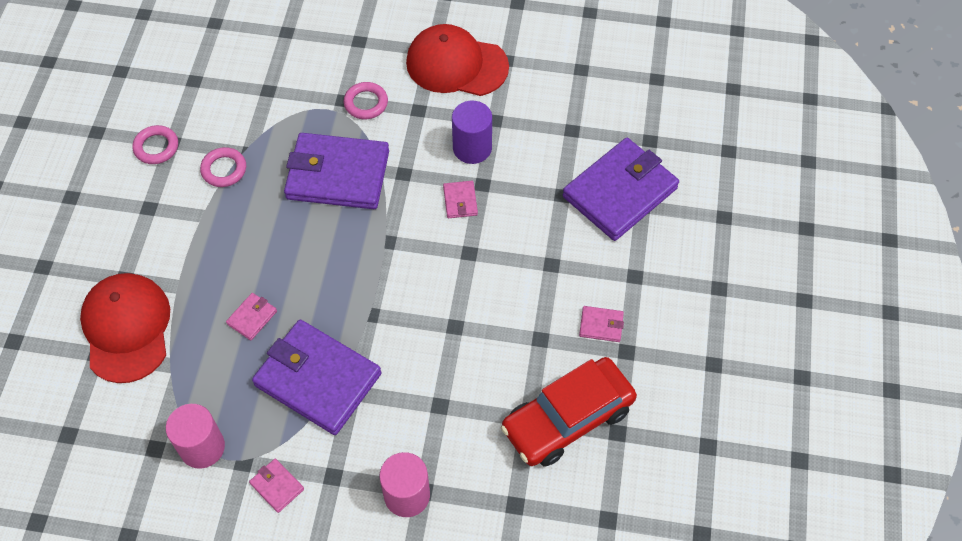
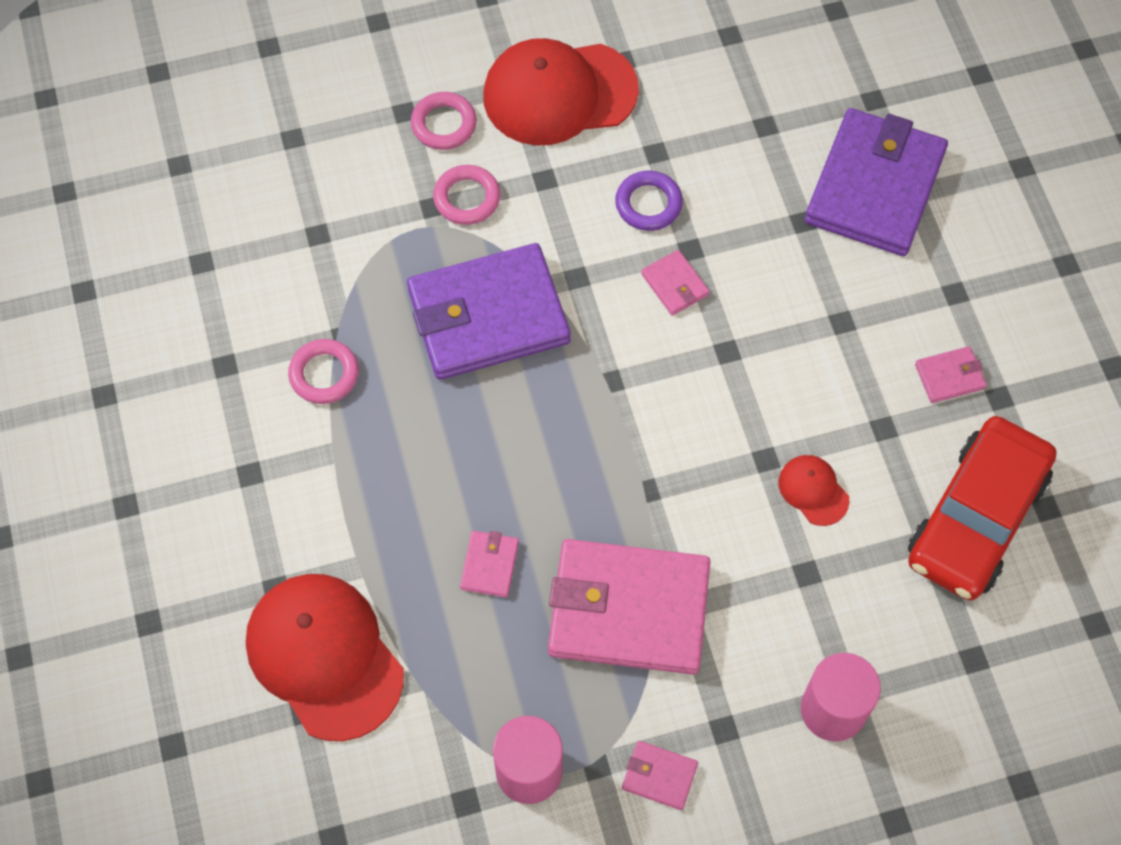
camera: 25 degrees left, 5 degrees up
(156, 147) = (206, 382): pink ring -> pink ring (444, 124)
(318, 379) = (628, 610): purple wallet -> pink wallet
(472, 148) = (648, 204): purple cylinder -> purple ring
(473, 358) = (813, 490): none -> red cap

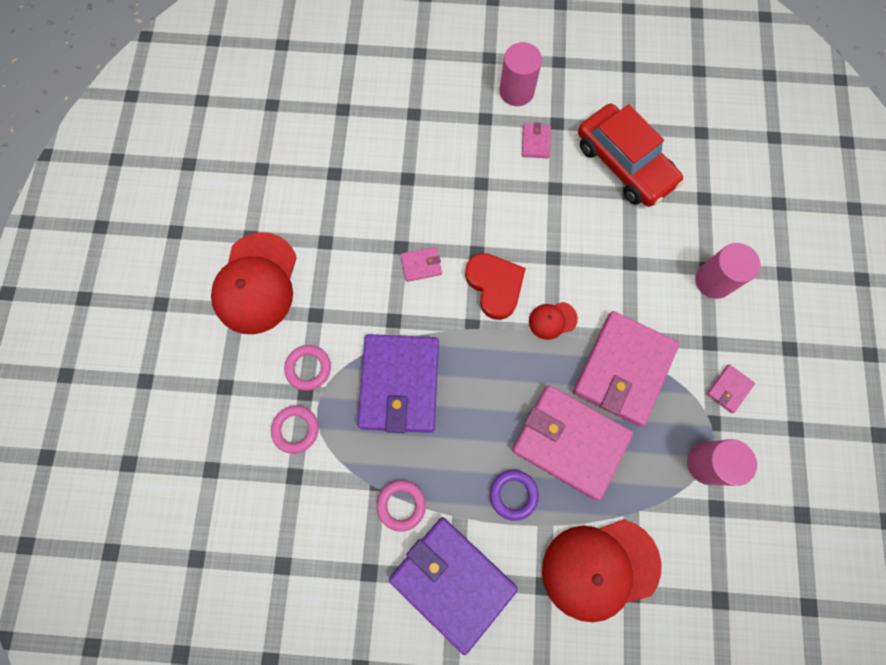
camera: 70 degrees left, 10 degrees up
(444, 124) = (246, 364): pink ring -> pink ring (296, 429)
(490, 565) = (570, 442): pink wallet -> pink wallet, size x2.42
(648, 204) = (359, 259): purple ring -> purple ring (513, 494)
(685, 392) = (495, 286): none -> red heart
(813, 490) = (581, 240): red cap -> red cap (552, 320)
(875, 187) = (401, 132): purple wallet -> purple wallet (452, 581)
(1026, 322) = (516, 91): none -> pink cylinder

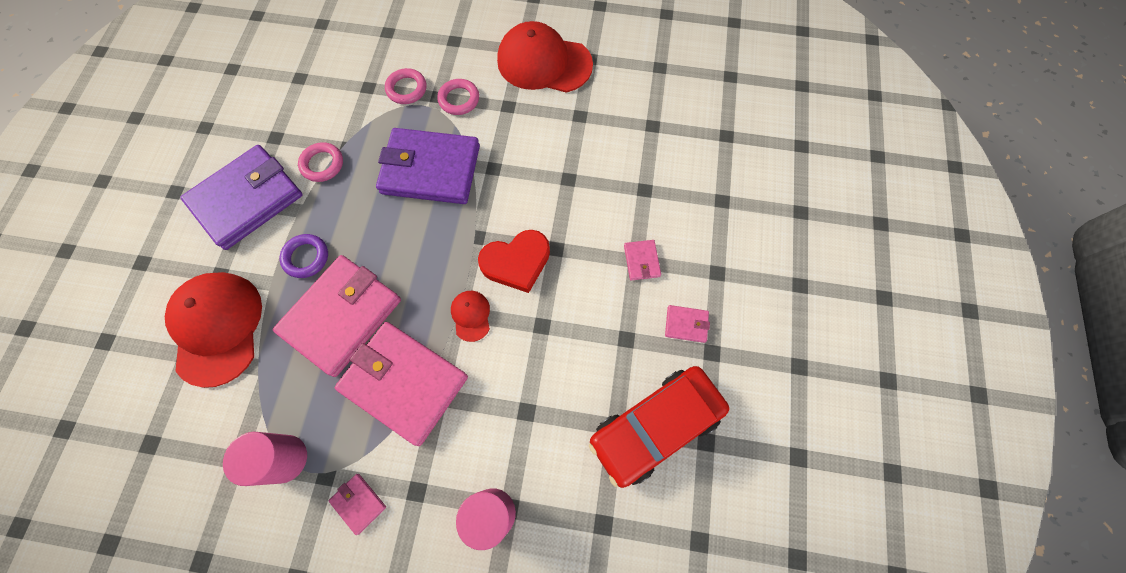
camera: 95 degrees right, 5 degrees down
(421, 265) = (547, 196): pink wallet -> pink wallet (641, 261)
(516, 91) = (754, 311): pink cylinder -> none

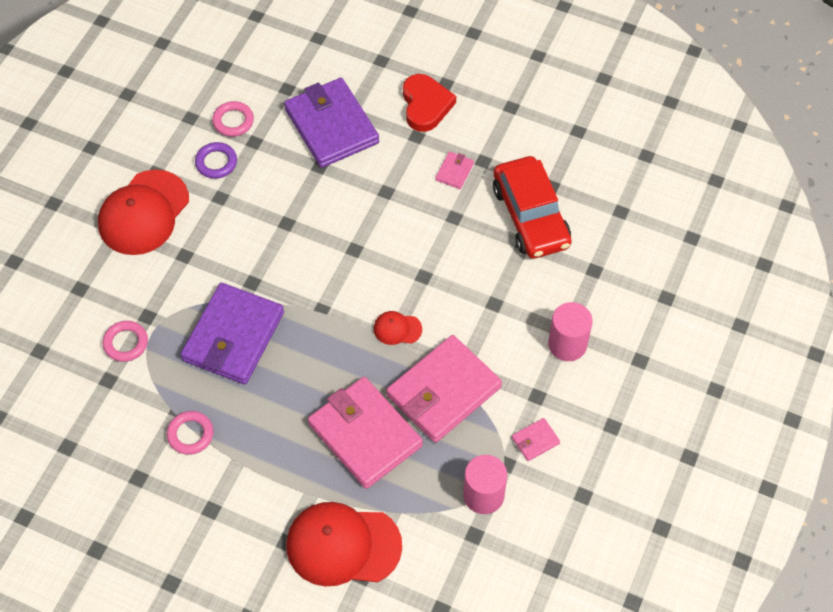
camera: 75 degrees left, 10 degrees down
(247, 200) = (207, 510): purple wallet -> purple wallet (331, 126)
(306, 257) = (293, 460): purple ring -> purple ring (216, 162)
(459, 99) = (159, 297): pink ring -> pink ring (233, 121)
(516, 262) = (357, 283): red heart -> red heart (425, 105)
(641, 261) = (388, 187): pink wallet -> none

